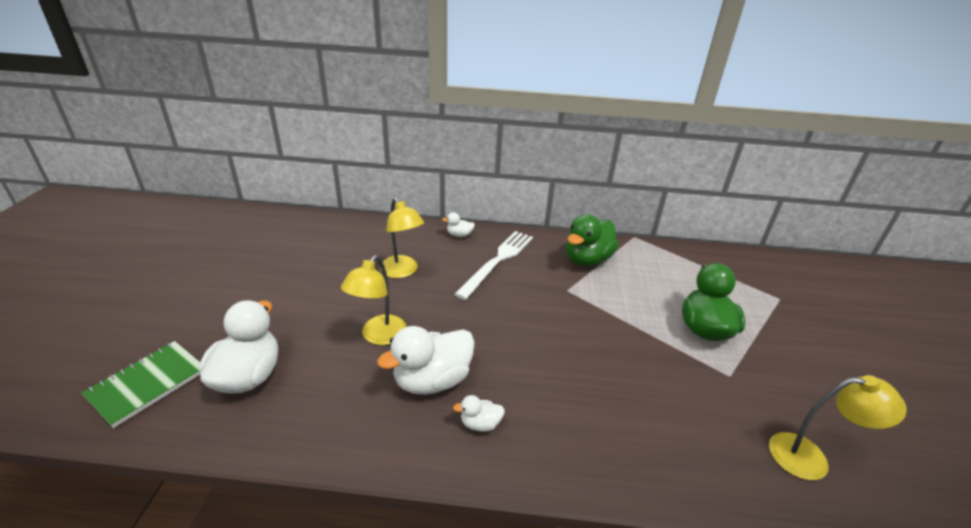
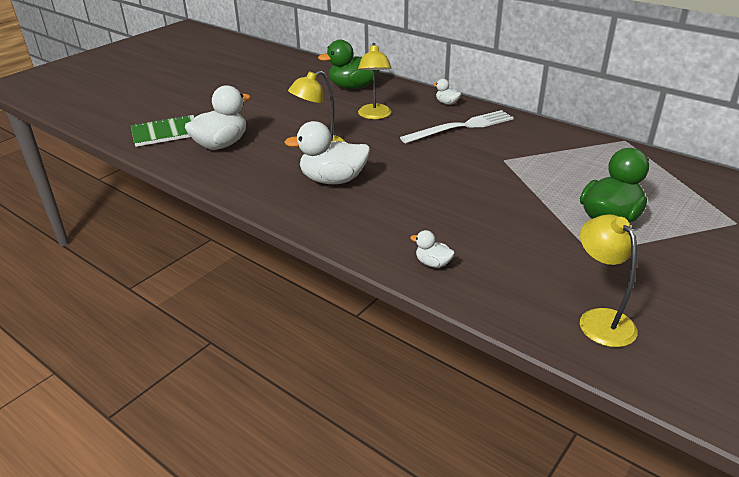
camera: 35 degrees right, 0 degrees up
(480, 424) = (342, 211): white duck -> white duck (433, 263)
(587, 259) = (550, 145): green duck -> green duck (353, 87)
(810, 458) = (600, 319): yellow lamp -> yellow lamp turned 150 degrees counterclockwise

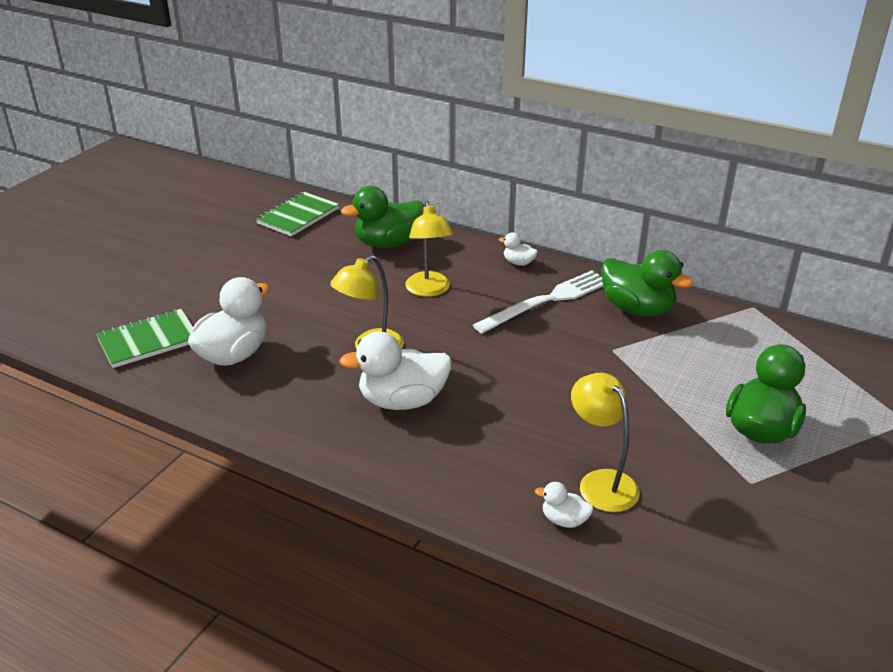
camera: 10 degrees left, 0 degrees up
(294, 68) = (298, 216): none -> green notebook
(530, 136) = (637, 309): none -> green duck
(600, 319) = (781, 581): yellow lamp -> yellow lamp (601, 482)

